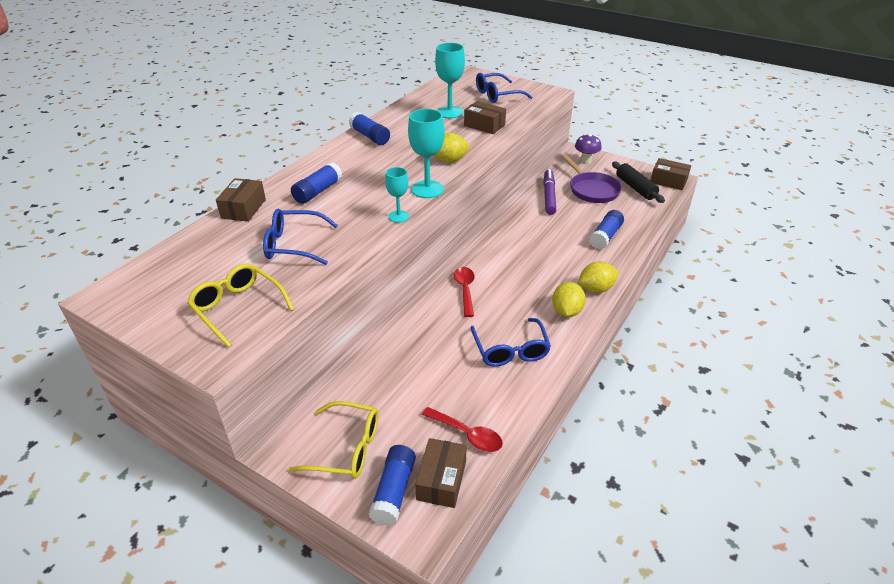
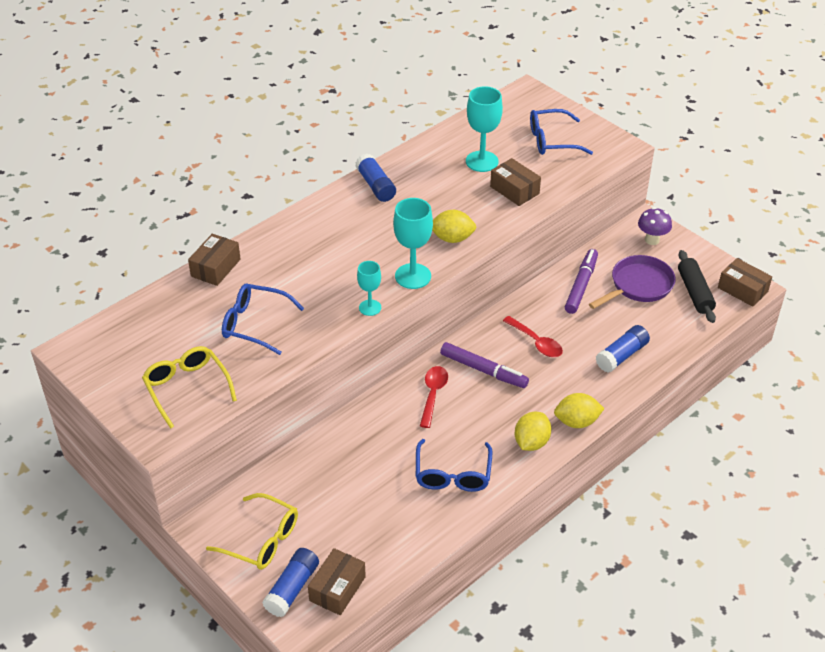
camera: 15 degrees right, 5 degrees up
(318, 191) = (296, 258): blue glue stick -> none
(467, 434) = (376, 552): red spoon -> red spoon (536, 342)
(500, 265) = (483, 370): none -> purple marker
(592, 190) = (638, 285): purple pan -> purple pan turned 120 degrees counterclockwise

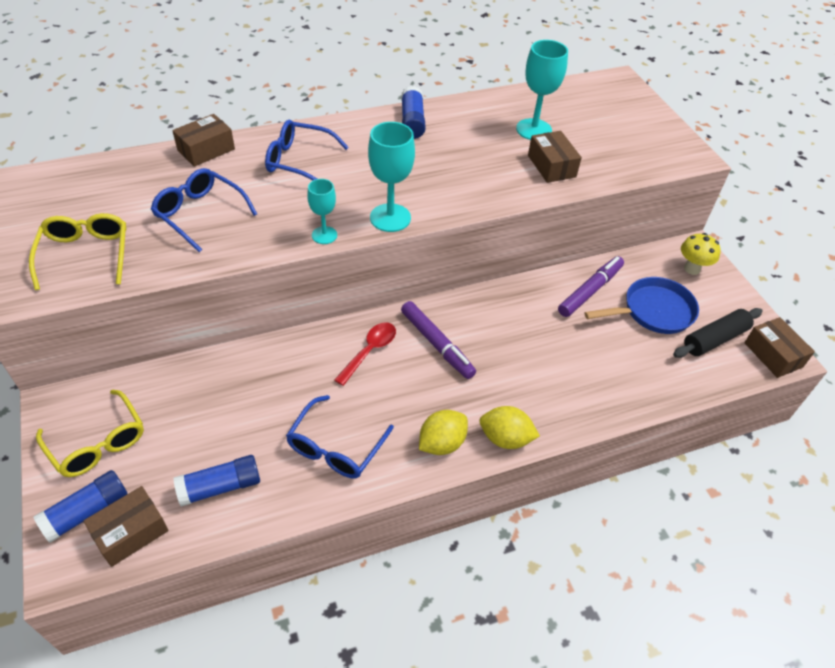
camera: 20 degrees right, 5 degrees up
(452, 238) = (456, 193): yellow lemon -> none
(536, 342) = (509, 334): red spoon -> none
(552, 140) = (619, 131): blue glasses -> blue glasses (299, 161)
(621, 355) = (596, 381): blue glue stick -> blue glue stick (220, 487)
(638, 285) = (653, 311): purple pan -> blue pan
(652, 240) = (692, 269): purple mushroom -> yellow mushroom
(695, 292) = (715, 339): black rolling pin -> black rolling pin turned 45 degrees clockwise

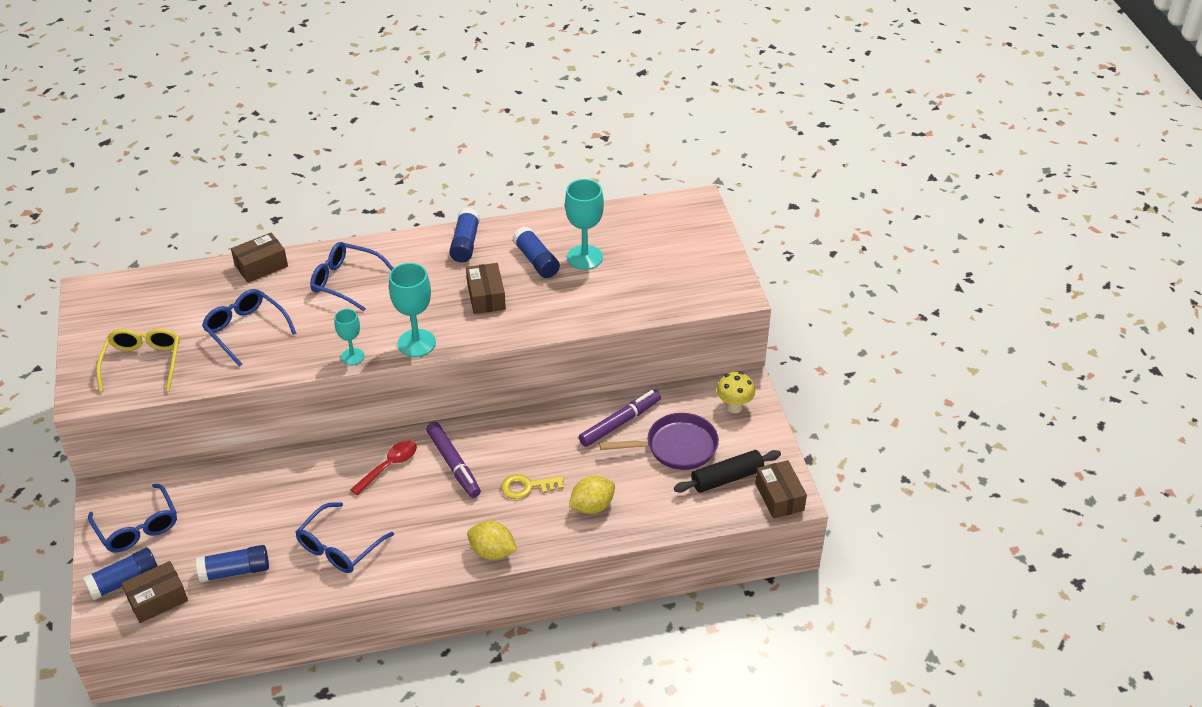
camera: 10 degrees right, 5 degrees down
(98, 443) = (138, 527): yellow glasses -> blue glasses
(442, 443) = (434, 551): yellow lemon -> yellow lemon (592, 506)
(487, 134) = (536, 260): none -> blue glue stick
(520, 363) = (527, 487): none -> yellow key
(551, 166) = (588, 298): brown box -> brown box (486, 297)
(653, 311) = (676, 447): blue pan -> purple pan

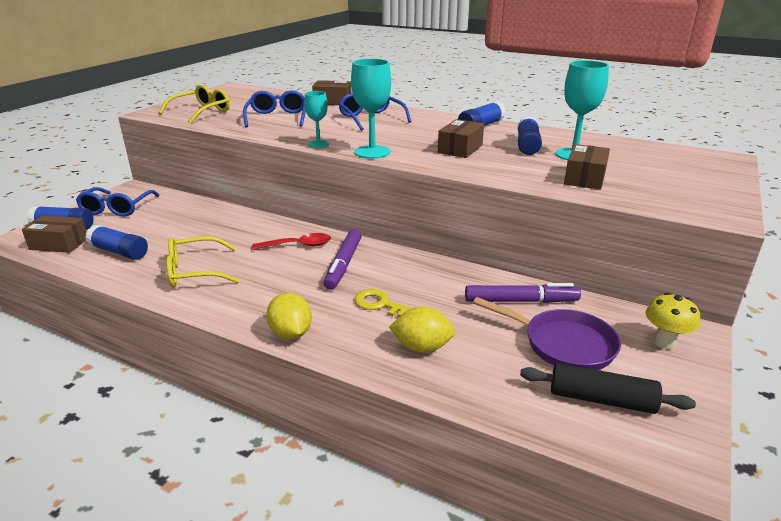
camera: 40 degrees right, 15 degrees down
(339, 547) = (195, 272): blue glasses -> yellow glasses
(779, 497) = (662, 456): brown box -> brown box (585, 178)

